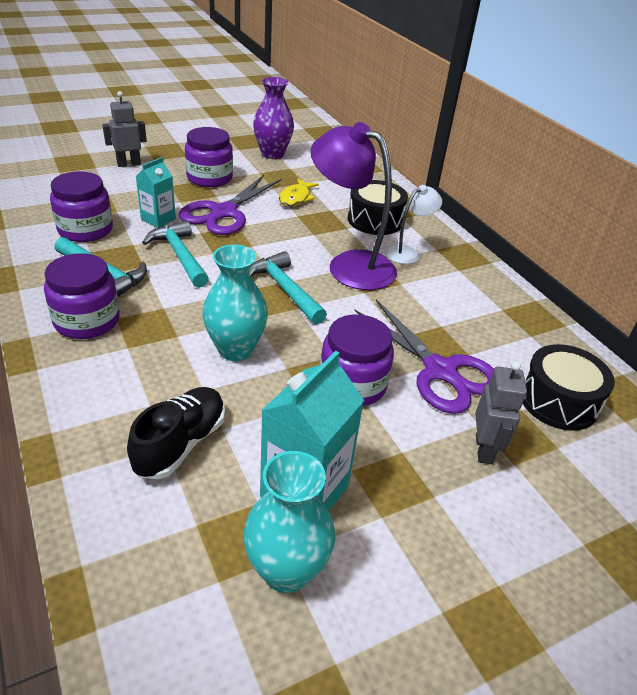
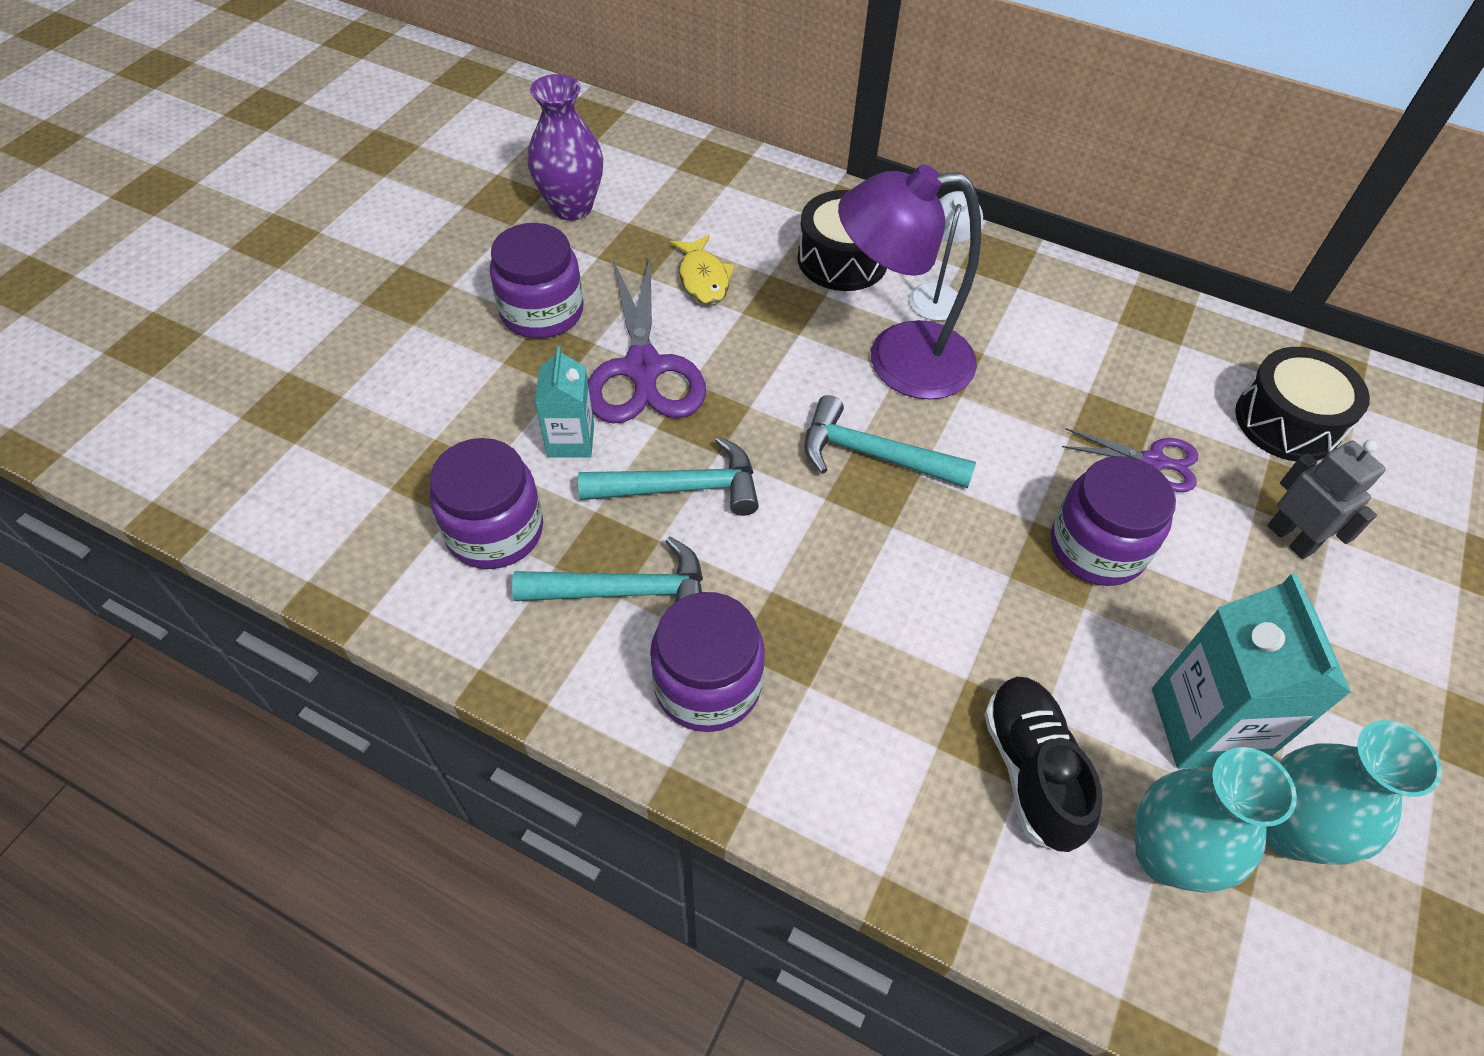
camera: 35 degrees left, 15 degrees up
(129, 164) = (385, 357): grey robot -> none
(179, 255) = (682, 488): turquoise hammer -> turquoise hammer turned 150 degrees clockwise
(235, 349) = (929, 592): turquoise vase -> turquoise vase (1166, 855)
(440, 371) = (1153, 461): purple scissors -> purple scissors, size x0.54

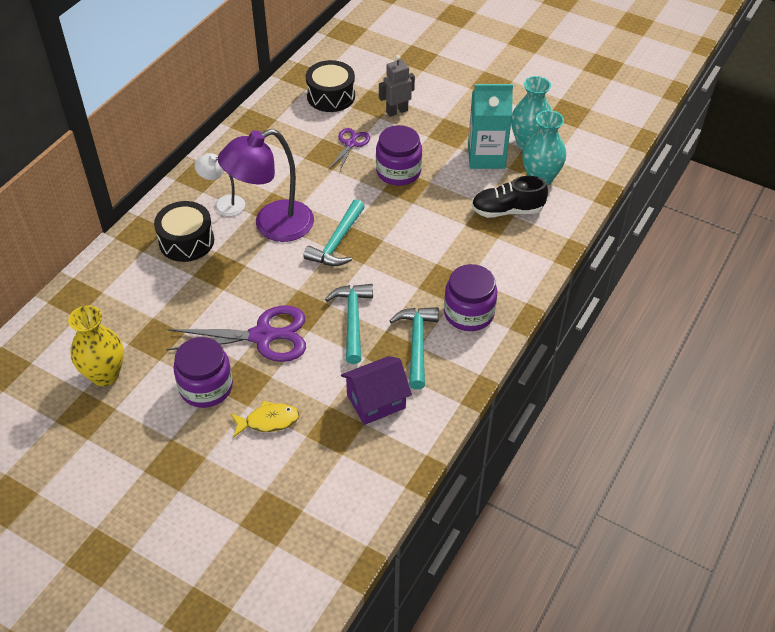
camera: 85 degrees left, 5 degrees down
(495, 531) = (376, 401): purple jar -> purple house
(571, 440) = (314, 369): turquoise carton -> none
(572, 207) = (105, 375): purple vase -> yellow vase
(703, 279) = (191, 306): yellow fish -> yellow fish (268, 421)
(898, 360) = (272, 226): purple lamp -> purple lamp turned 60 degrees clockwise

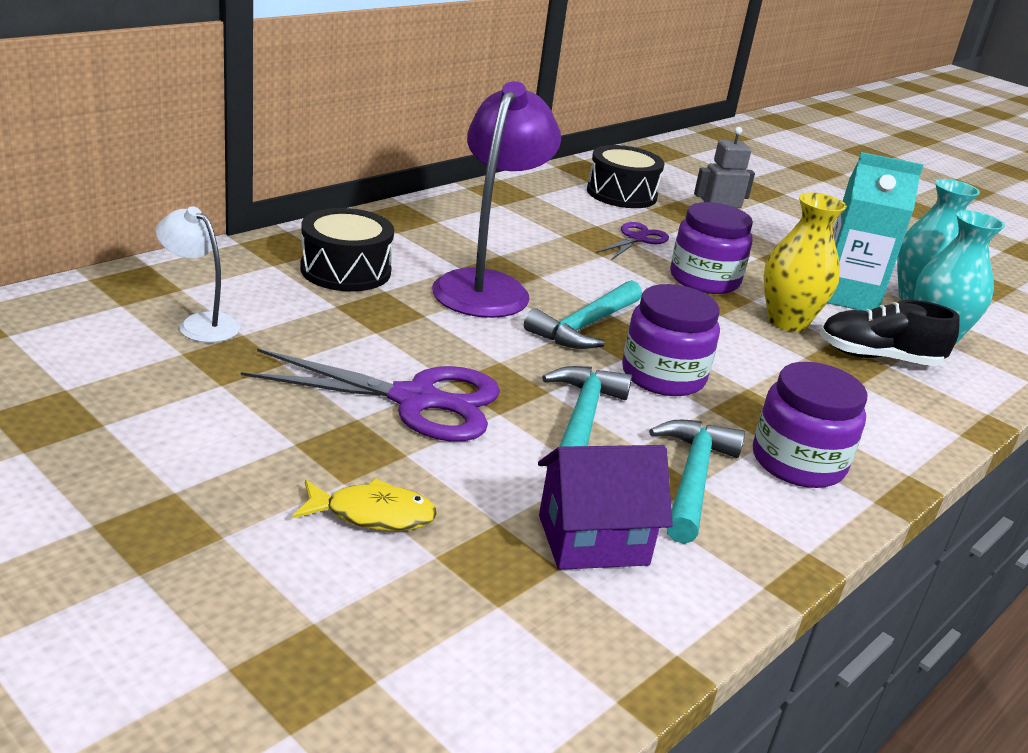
camera: 10 degrees right, 20 degrees down
(105, 375) = (117, 379): yellow vase -> yellow vase (787, 321)
(206, 387) = (281, 438): purple jar -> purple jar (663, 376)
(223, 204) = (422, 249): white lamp -> white lamp (200, 323)
(272, 226) = (487, 286): purple lamp -> purple lamp turned 120 degrees clockwise

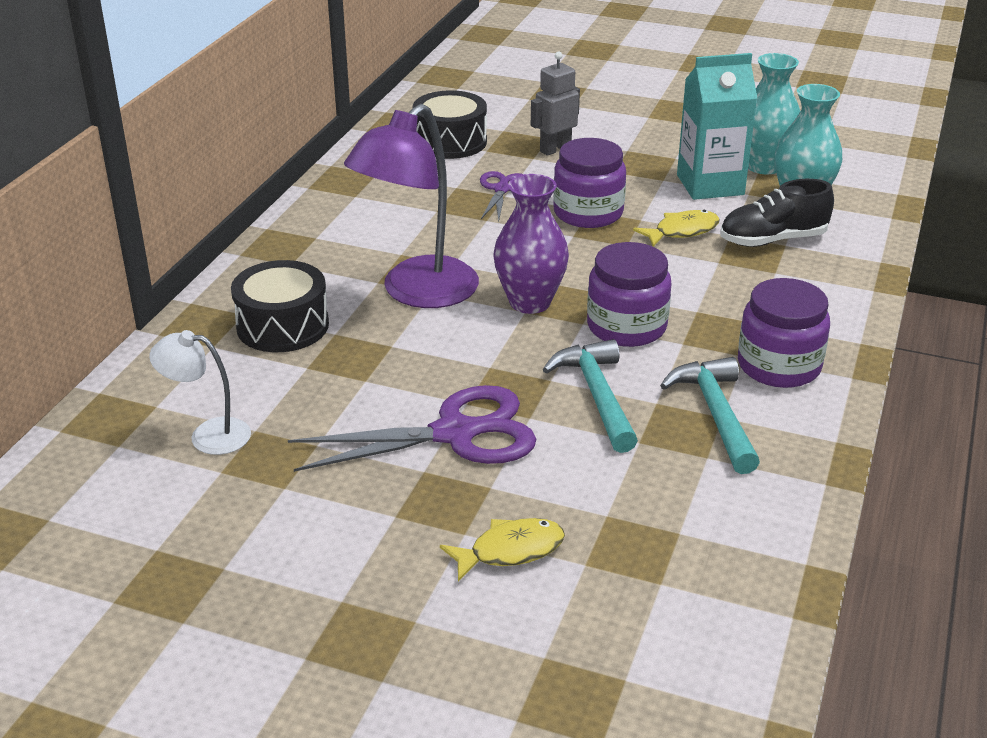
camera: 20 degrees left, 5 degrees up
(487, 286) = (417, 293): purple lamp -> purple lamp turned 135 degrees counterclockwise
(585, 326) = (530, 302): turquoise hammer -> purple vase
(593, 540) = (684, 499): purple house -> none
(787, 321) = (682, 231): yellow vase -> yellow fish

